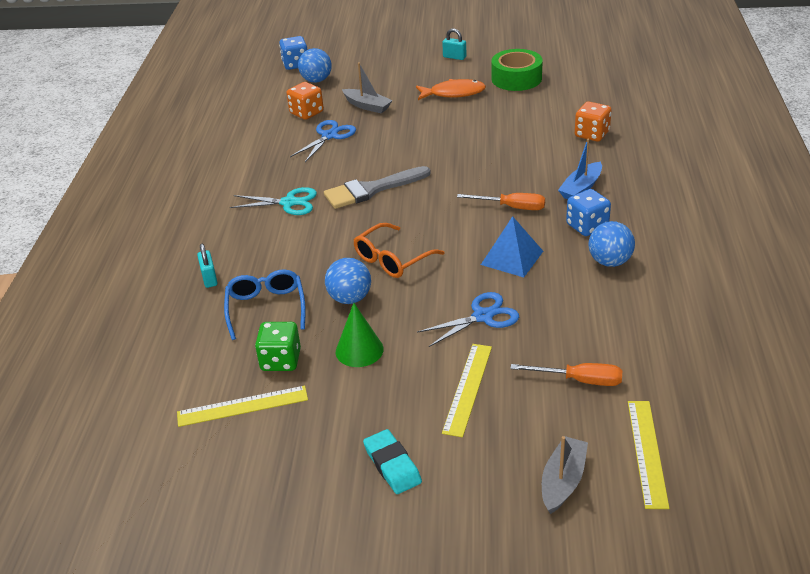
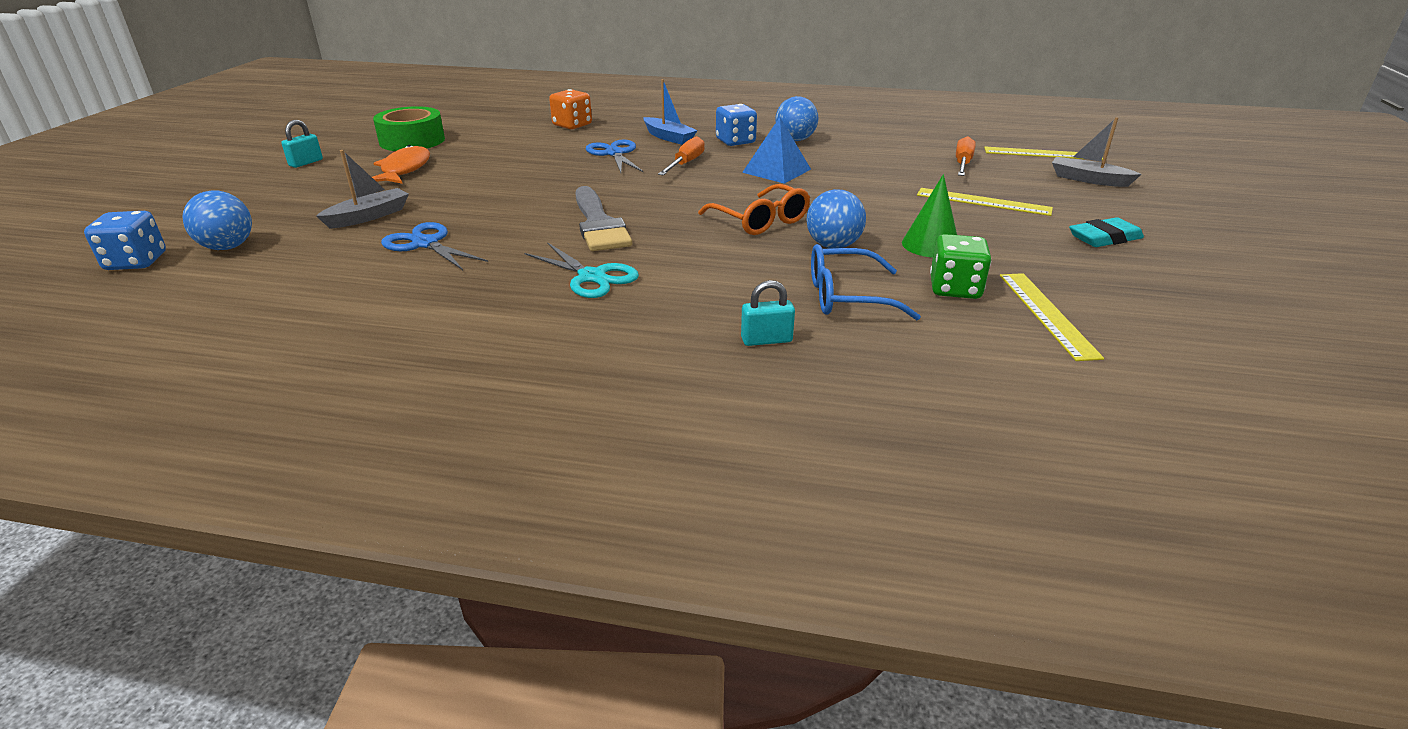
camera: 85 degrees left, 5 degrees down
(289, 203) = (592, 277): turquoise scissors -> turquoise scissors turned 120 degrees clockwise
(306, 113) = (330, 257): orange dice -> none
(482, 316) = (872, 188): blue scissors -> blue scissors (614, 153)

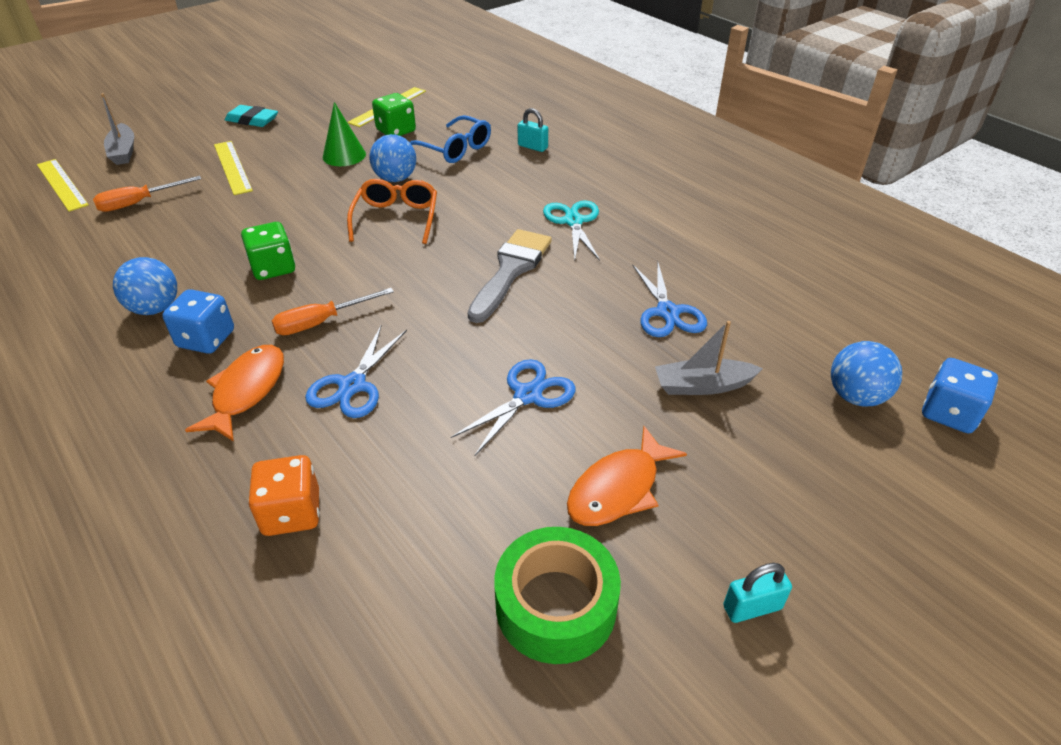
camera: 140 degrees left, 10 degrees up
(498, 179) = (527, 395): none -> blue scissors
(668, 137) = (246, 391): blue boat -> orange fish
(776, 170) = (273, 268): blue pyramid -> green dice

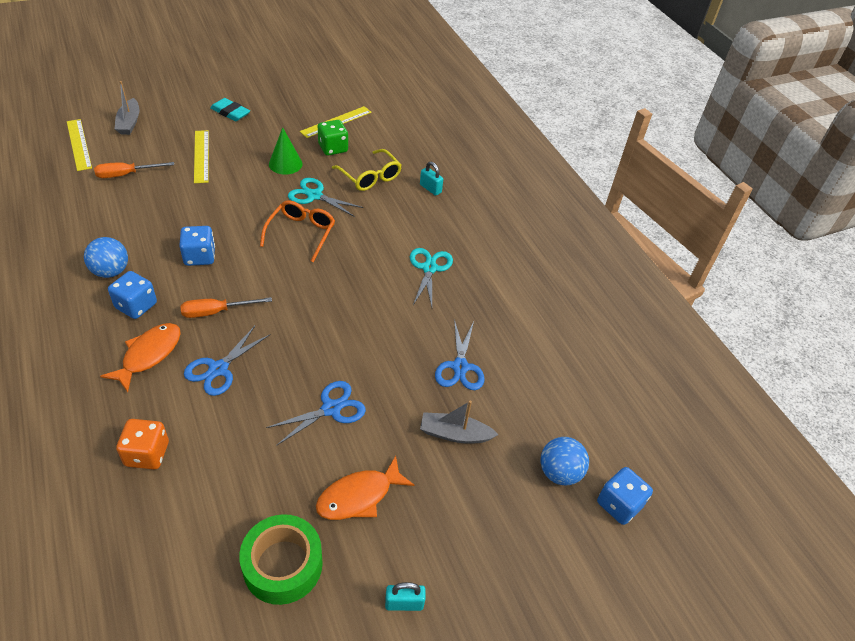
camera: 10 degrees right, 5 degrees up
(273, 268) = (200, 256): green dice -> blue dice
(395, 179) = (315, 196): blue ball -> turquoise scissors
(454, 149) = (370, 177): blue glasses -> yellow glasses
(511, 270) = (364, 301): grey brush -> none

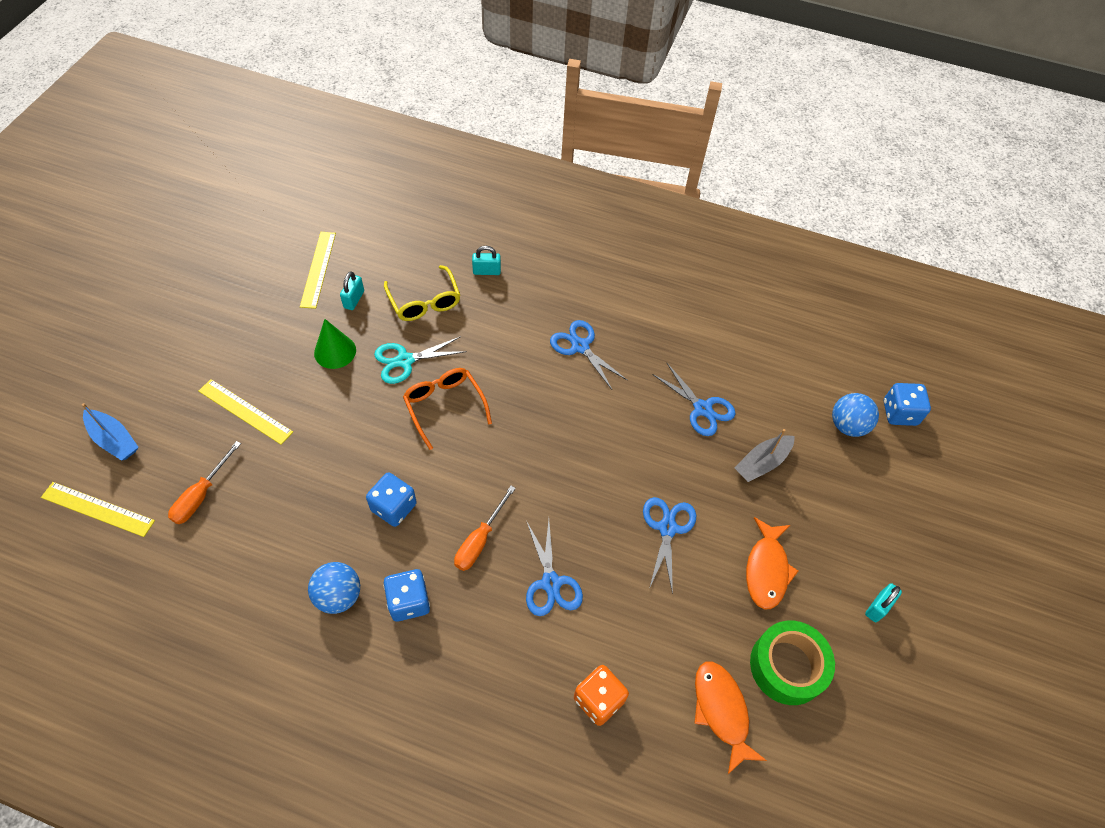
camera: 45 degrees left, 10 degrees up
(129, 123) = (114, 440): grey boat -> blue boat
(149, 355) = (483, 629): orange fish -> orange fish (721, 711)
(230, 112) = (202, 341): turquoise eraser -> none
(333, 148) = (354, 299): green dice -> turquoise padlock
(370, 177) = (424, 301): yellow glasses -> yellow glasses turned 60 degrees clockwise
(429, 268) = (580, 346): turquoise scissors -> blue scissors

